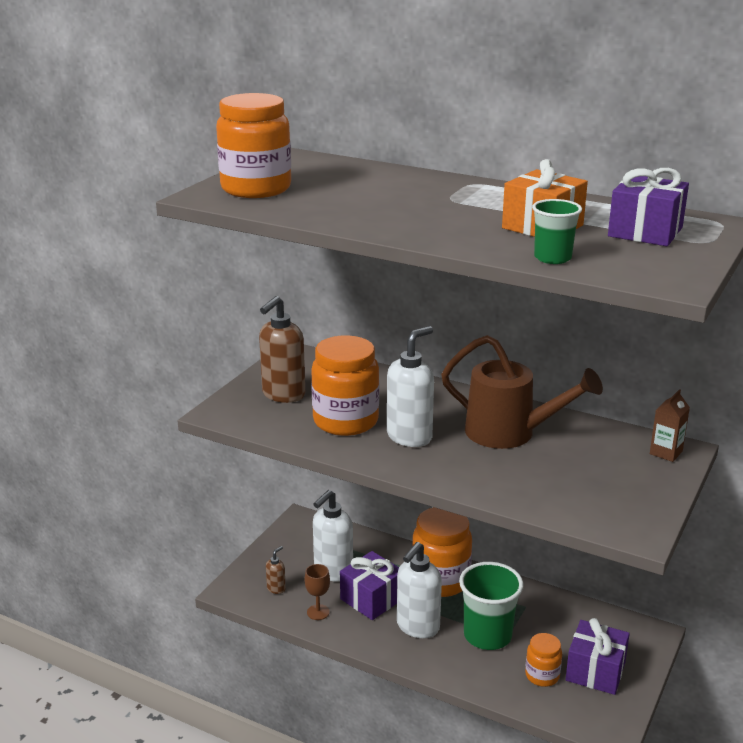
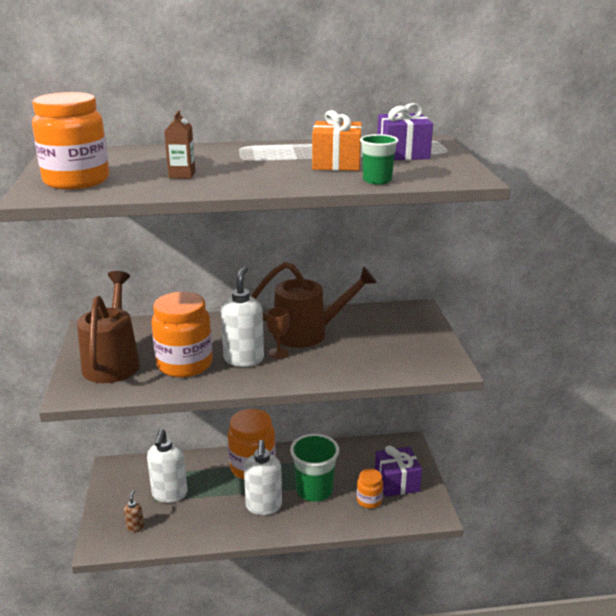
camera: 35 degrees left, 0 degrees up
(283, 395) = (113, 361): brown soap dispenser -> brown watering can
(318, 612) = (183, 530): brown goblet -> brown goblet (278, 353)
(372, 599) = (215, 501): purple gift -> none
(666, 452) = (412, 313): brown carton -> brown carton (182, 175)

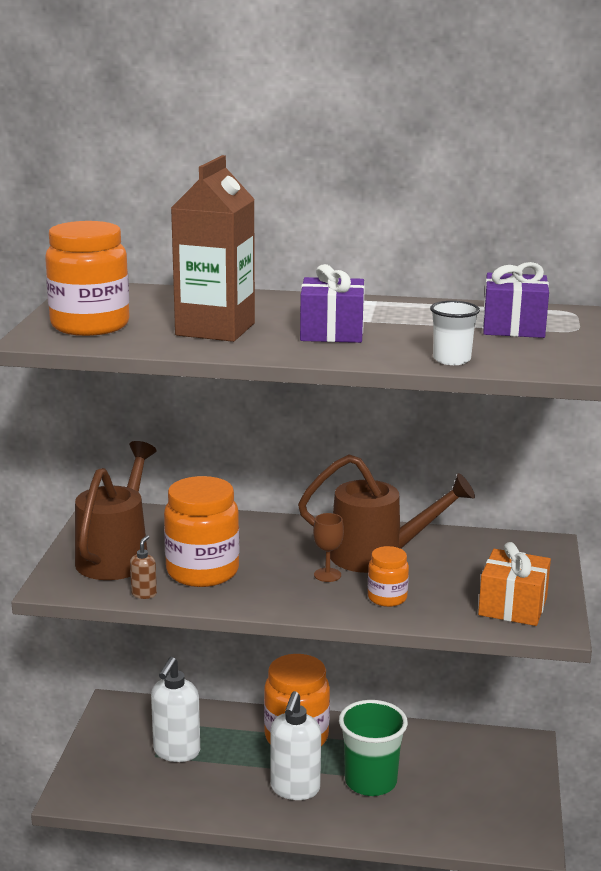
camera: 15 degrees right, 5 degrees down
(135, 527) = (121, 783): brown soap dispenser -> brown soap dispenser (144, 594)
(182, 175) = (215, 329): brown carton -> brown carton, size x2.19
(244, 359) = (279, 576): white soap dispenser -> none
(336, 163) = (416, 332): orange gift -> orange gift (513, 606)
(369, 500) = (443, 808): orange jar -> orange jar (387, 598)
(377, 180) = (451, 360): green cup -> white cup
(397, 482) = (491, 792): purple gift -> purple gift (332, 332)

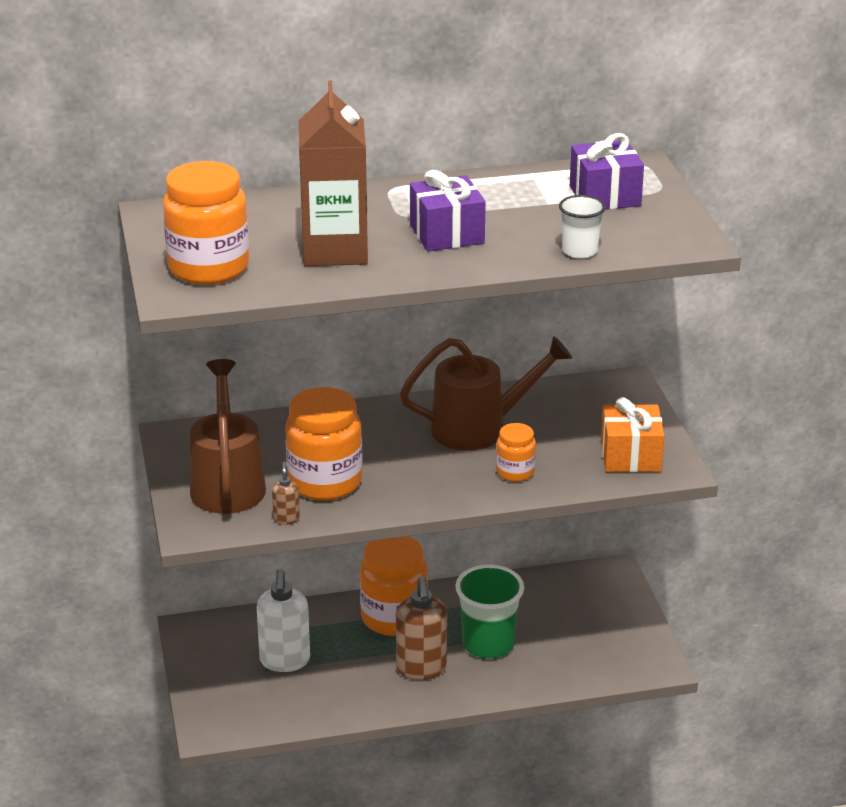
camera: 20 degrees left, 10 degrees up
(295, 789) = (421, 669): white soap dispenser -> brown soap dispenser
(327, 575) = (445, 460): brown goblet -> none

